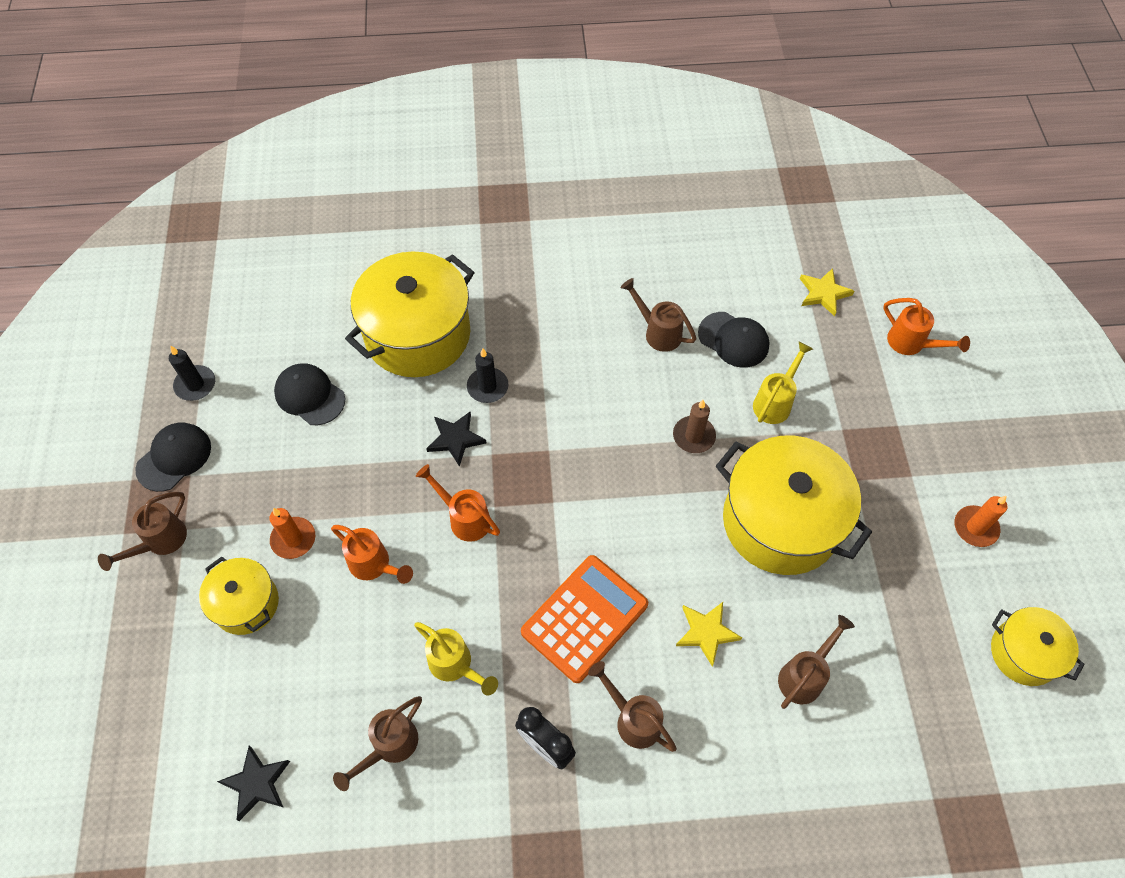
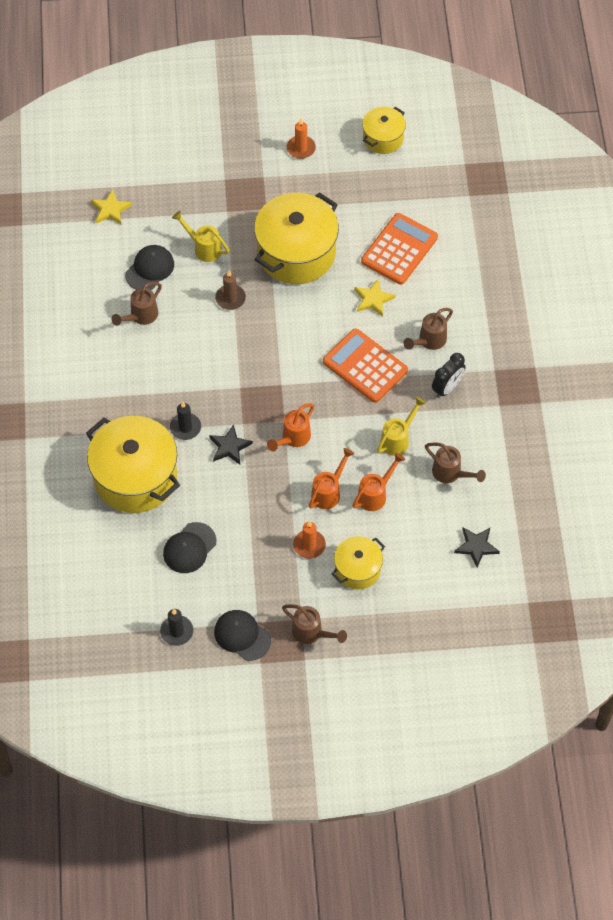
camera: 90 degrees left, 0 degrees up
(805, 675) = (399, 249): brown watering can -> orange calculator
(912, 344) = (158, 162): orange watering can -> orange watering can (375, 494)

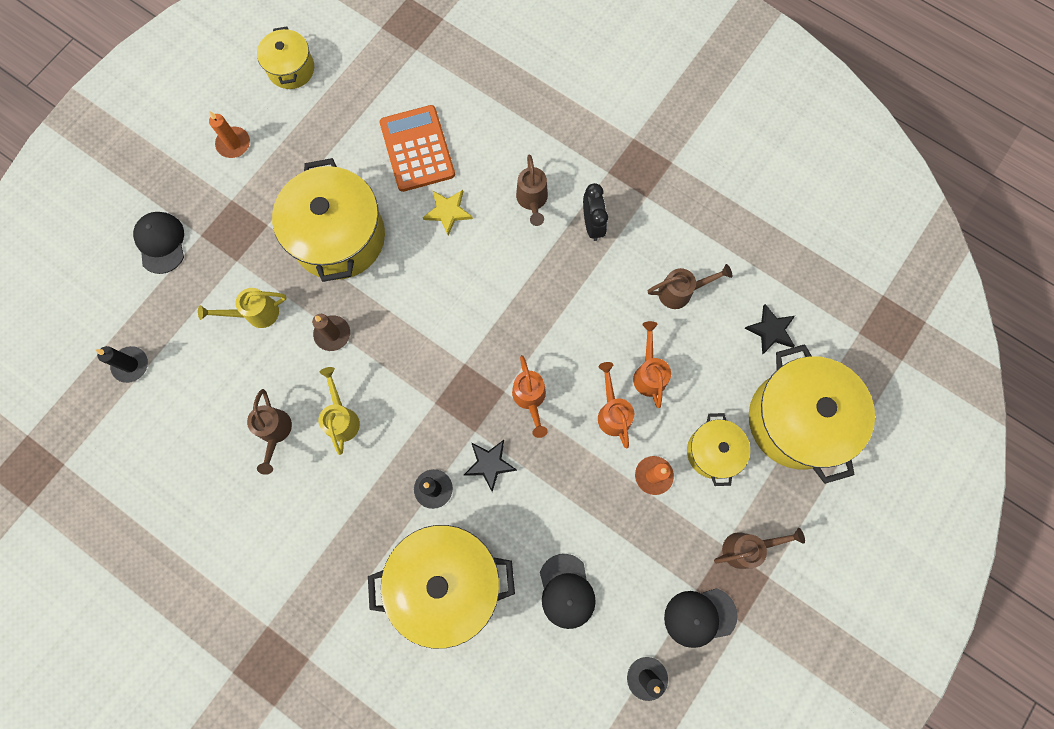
camera: 50 degrees left, 15 degrees up
(110, 209) = (131, 365): yellow star -> black candle
(150, 269) = (231, 382): black cap -> black cap (161, 243)
(365, 366) = (510, 275): orange calculator -> none
(398, 439) = (608, 307): yellow watering can -> yellow watering can (342, 418)
(427, 605) = (796, 420): none -> yellow pot

